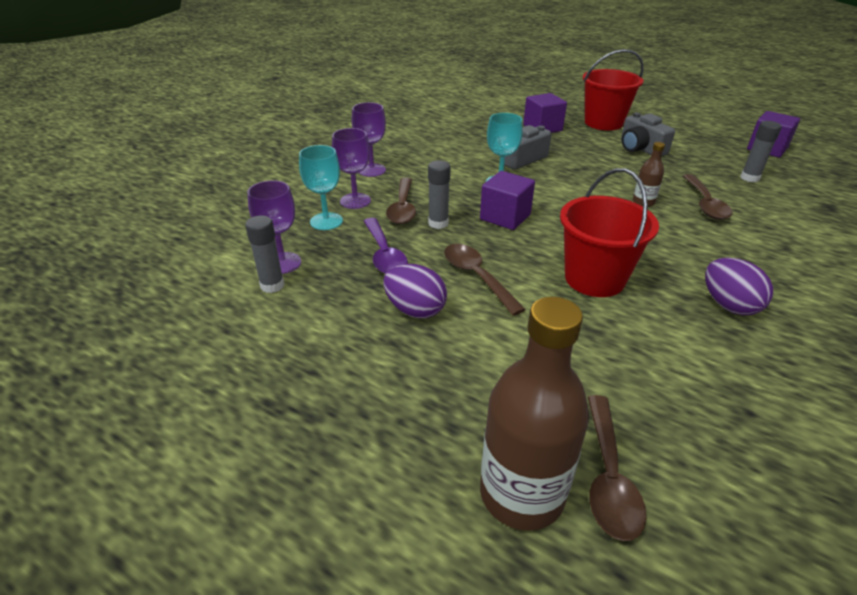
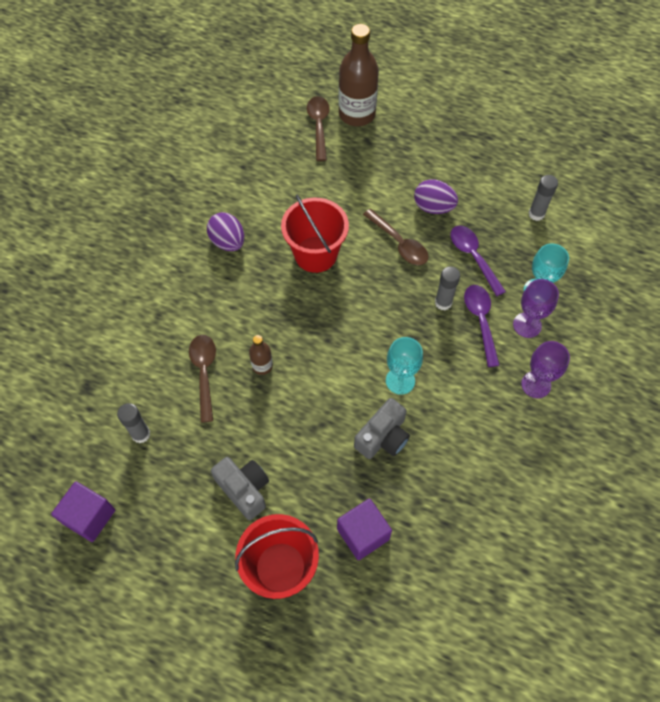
camera: 170 degrees right, 25 degrees up
(283, 263) = (542, 236): purple goblet -> none
(402, 208) = (480, 321): brown spoon -> purple spoon
(505, 217) = (388, 321): purple cube -> none

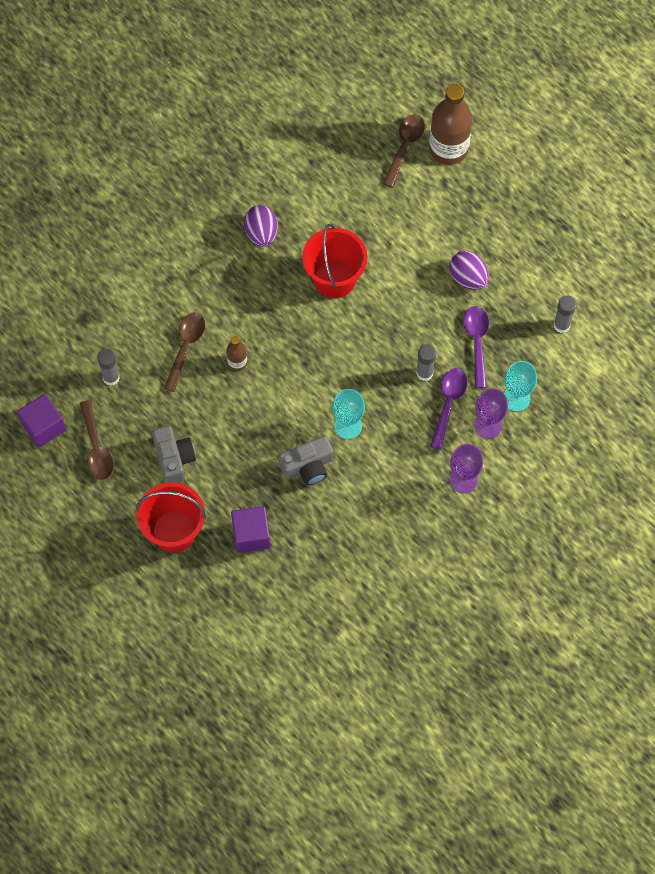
camera: 25 degrees right, 5 degrees up
(399, 243) = (416, 300): brown spoon -> brown spoon (96, 448)

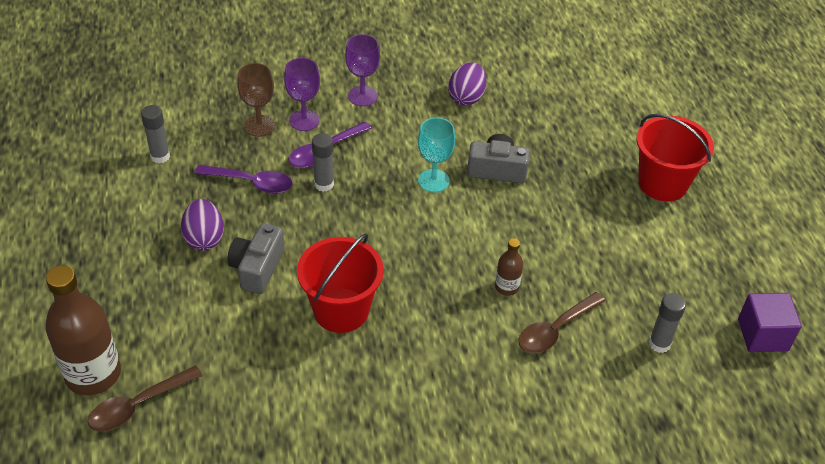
camera: 150 degrees left, 20 degrees down
(96, 448) = (710, 287): brown spoon -> none
(174, 459) = (629, 238): grey camera -> grey camera (257, 268)
(251, 535) = (588, 147): purple cube -> none
(261, 233) = (385, 402): purple egg -> purple egg (466, 97)
(477, 342) = (251, 183): purple spoon -> purple spoon turned 105 degrees counterclockwise
(516, 398) = (259, 126): turquoise goblet -> brown goblet

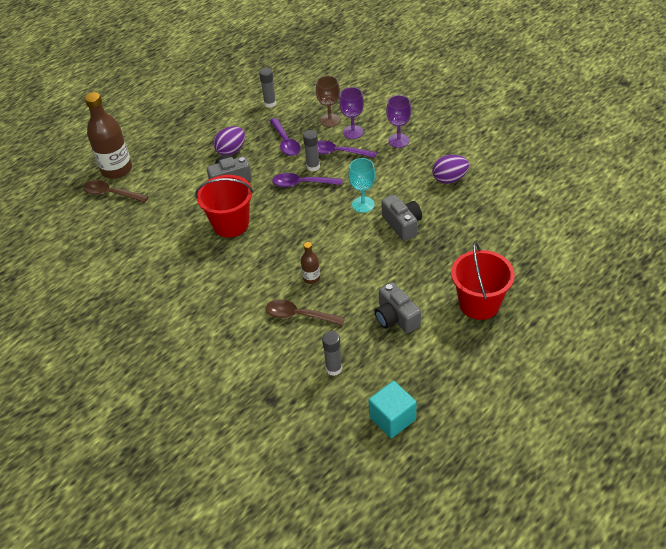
camera: 60 degrees right, 0 degrees up
(342, 209) = (302, 184): none -> purple spoon
(628, 253) = (396, 318): none -> grey camera
(763, 335) = (392, 418): purple cube -> turquoise cube

